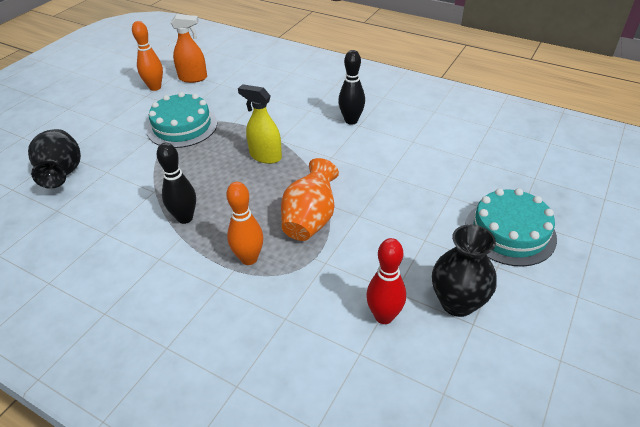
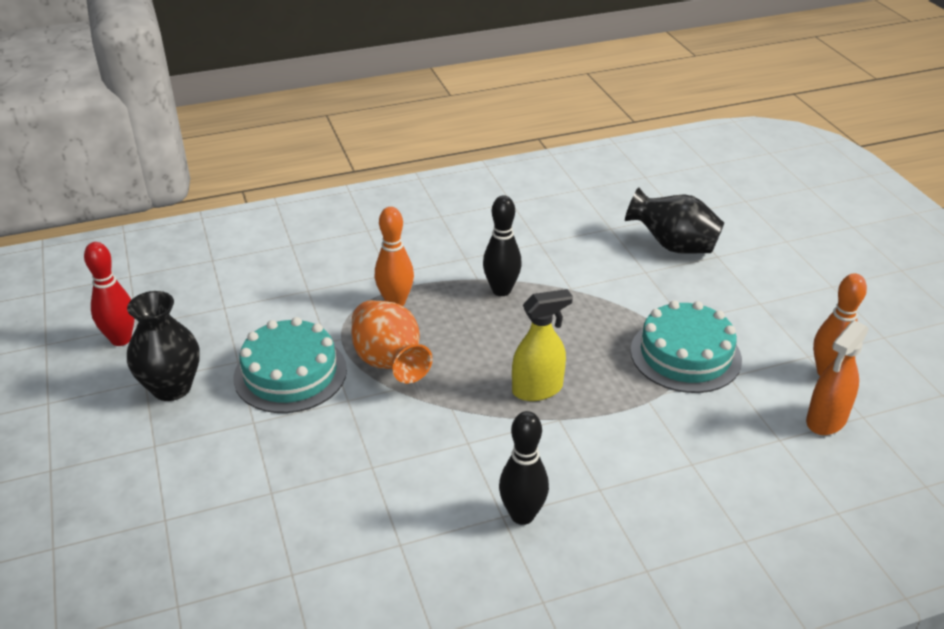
camera: 130 degrees right, 5 degrees down
(384, 316) = (229, 338): red bowling pin -> red bowling pin (121, 339)
(509, 232) = (164, 493): turquoise cake -> turquoise cake (290, 373)

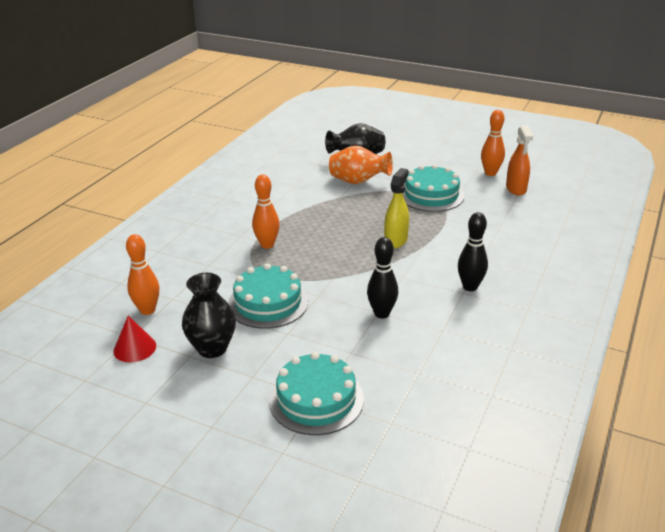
camera: 45 degrees left, 5 degrees down
(121, 339) = (134, 348): red bowling pin -> red cone
(160, 518) = (316, 399): none -> turquoise cake
(188, 305) = (147, 310): none -> orange bowling pin
(390, 363) = (311, 269): orange vase -> orange vase (358, 182)
(501, 290) = (311, 213): black bowling pin -> black bowling pin (382, 313)

